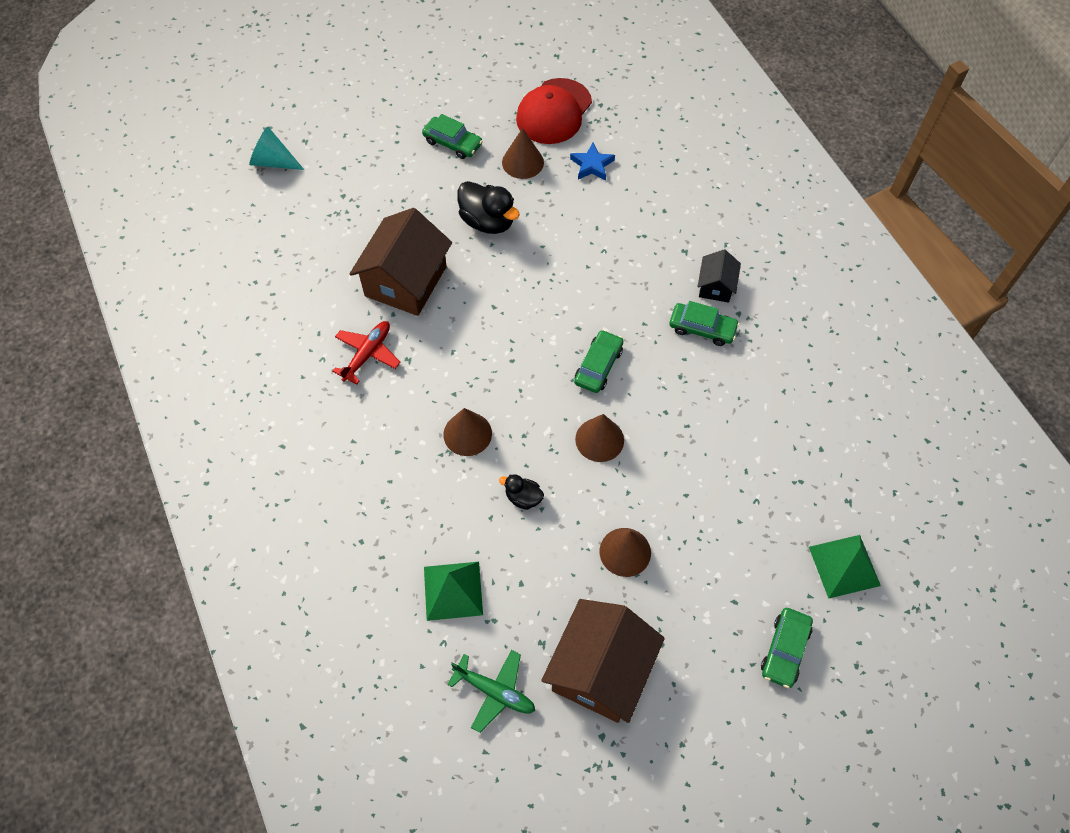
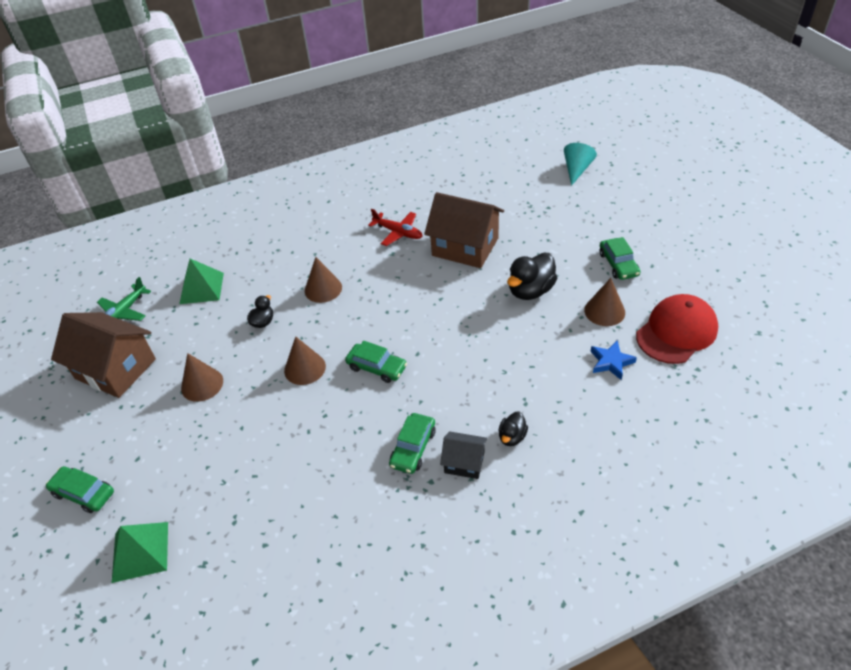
camera: 95 degrees right, 15 degrees down
(452, 143) = (618, 264): green car -> green car turned 45 degrees counterclockwise
(554, 112) = (676, 332): red cap -> red cap turned 105 degrees clockwise
(684, 248) = (512, 437): none -> black duck

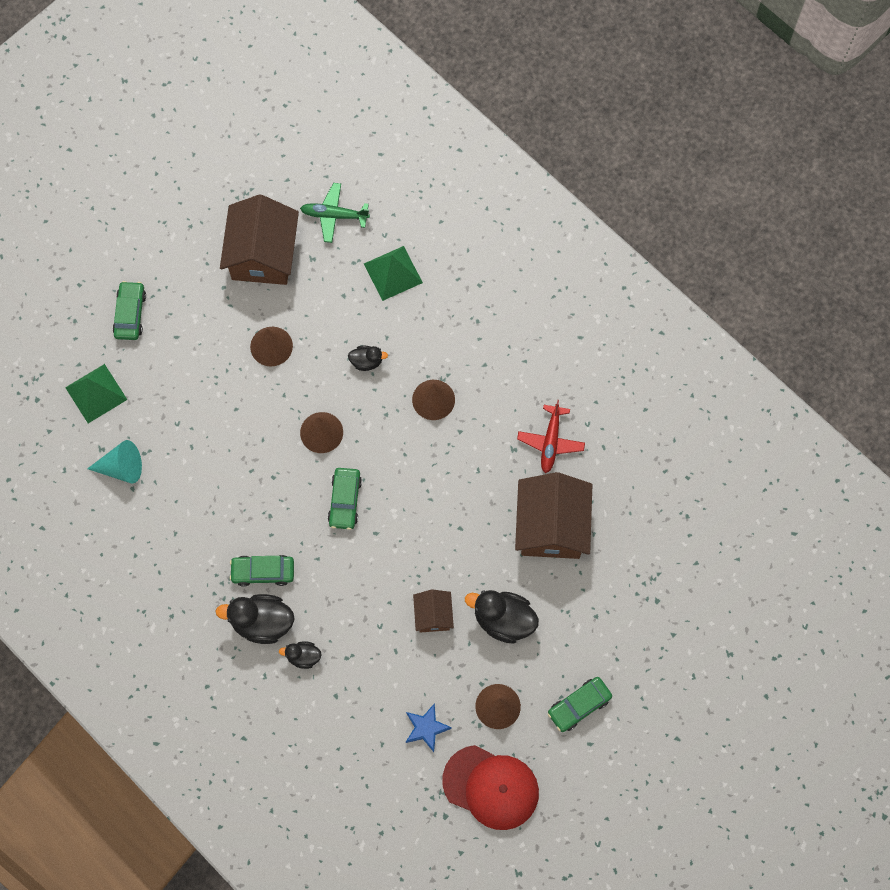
camera: 65 degrees right, 25 degrees up
(464, 462) = (262, 622): black house -> black duck
(509, 333) = (433, 615): none -> brown house
(576, 170) = (746, 616): turquoise cone -> turquoise cone (122, 467)

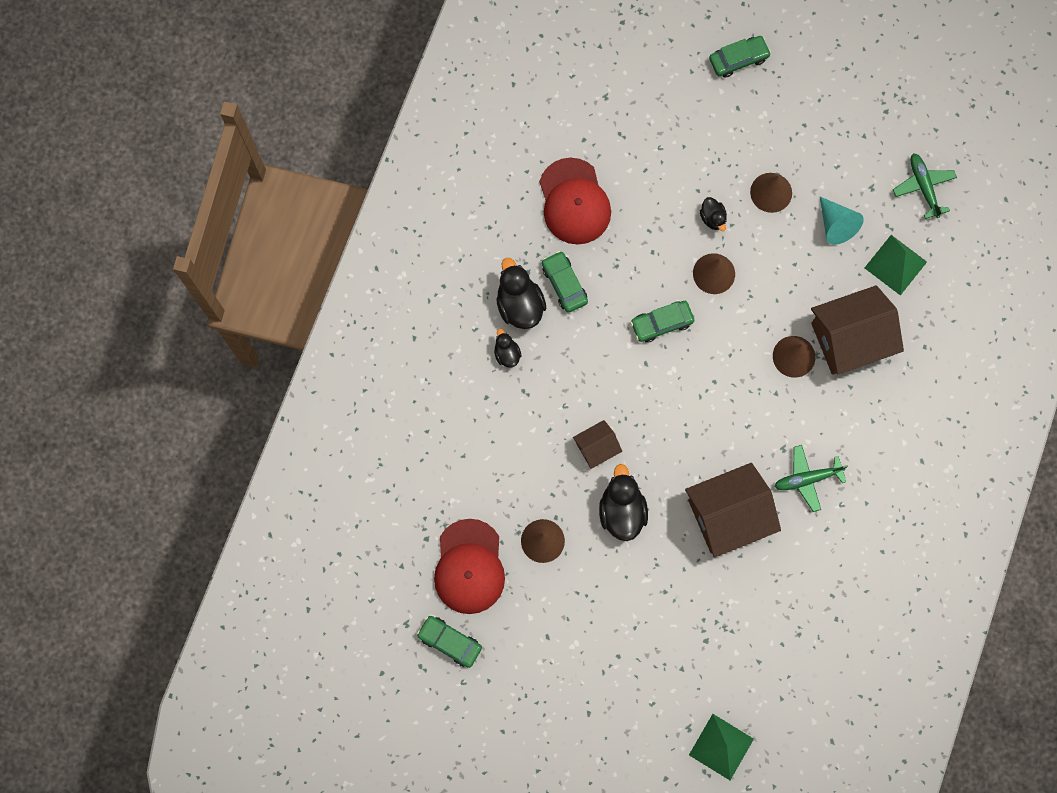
camera: 65 degrees right, 5 degrees up
(96, 393) = (652, 67): green pyramid -> green pyramid (721, 746)
(122, 467) = (598, 122): turquoise cone -> turquoise cone (836, 225)
(188, 525) = (574, 202): none -> red cap
(263, 254) = (853, 143): brown house -> brown house (850, 339)
(366, 361) = (799, 281): black duck -> black duck (712, 218)
(426, 728) = (494, 487): blue star -> none
(550, 442) = (807, 479): red plane -> green plane
(579, 705) = (577, 612): green car -> green car (450, 642)

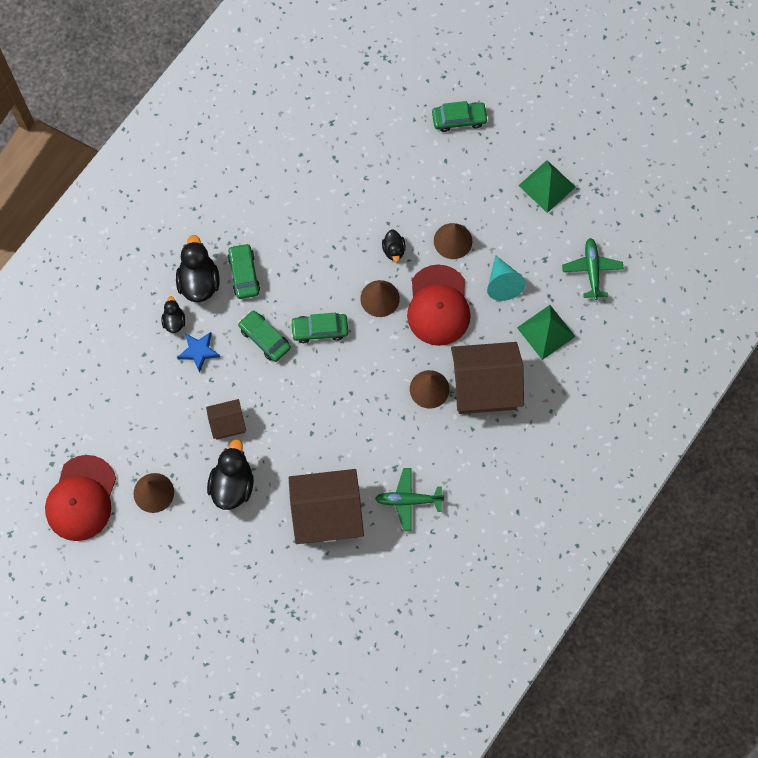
camera: 15 degrees right, 5 degrees down
(450, 642) = (43, 560): green car -> green car (265, 338)
(542, 379) = (199, 351): none -> blue star
(574, 202) = (275, 205): red cap -> red cap (438, 306)
(721, 746) = (256, 719): green pyramid -> green pyramid (547, 186)

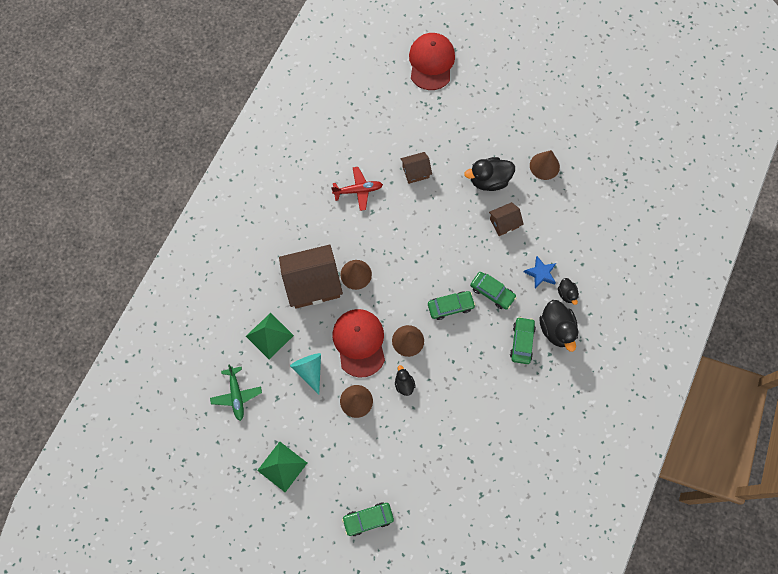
camera: 170 degrees right, 0 degrees up
(81, 498) = (595, 153): red cap -> red cap (431, 62)
(232, 485) = (489, 180): black duck -> black duck turned 75 degrees clockwise
(244, 274) = (522, 342): green car -> green car turned 150 degrees counterclockwise
(327, 514) = (415, 172): brown house -> brown house, size x0.51
(408, 500) = (358, 190): green plane -> red plane

